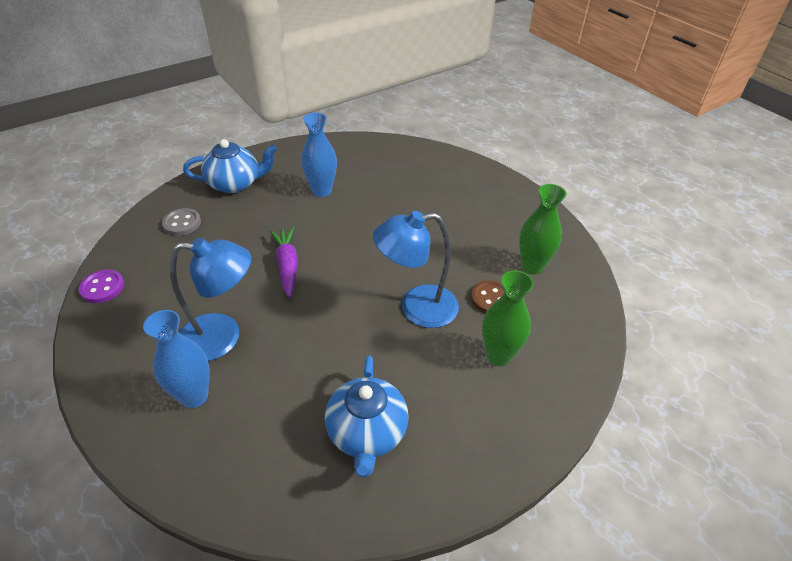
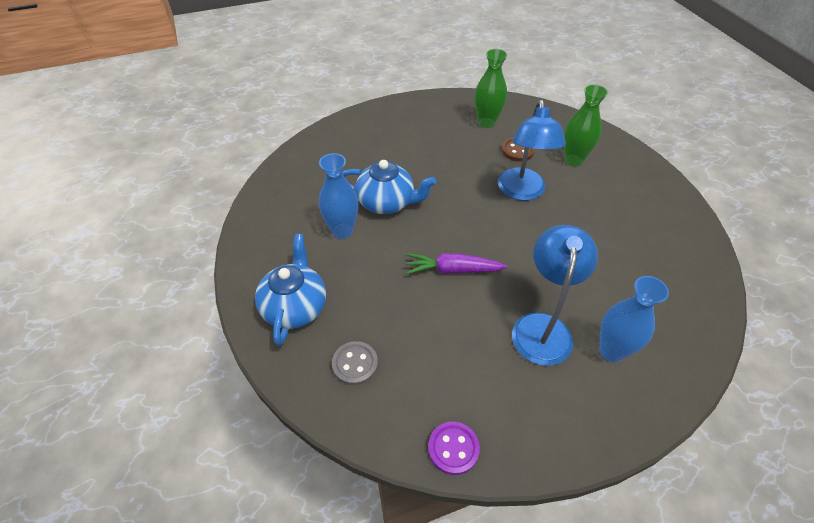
camera: 75 degrees left, 5 degrees up
(367, 433) = (642, 240): blue teapot -> blue teapot (387, 202)

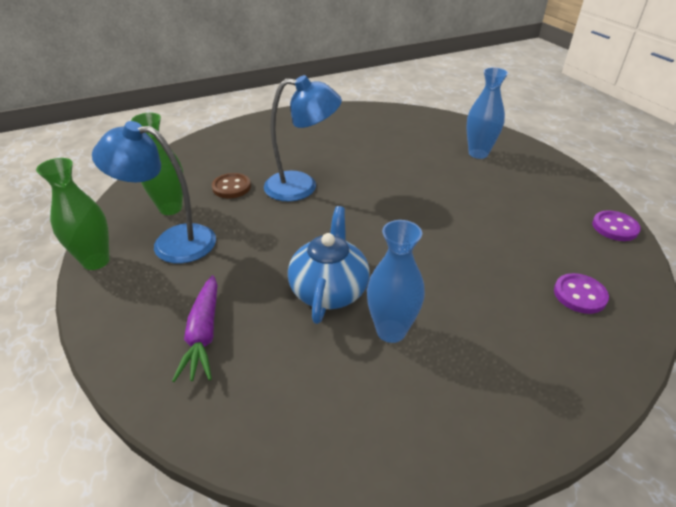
camera: 95 degrees left, 10 degrees down
(295, 307) = (537, 362): blue teapot -> none
(355, 364) = (579, 295): grey button -> purple button
(453, 270) = (426, 231): purple carrot -> purple carrot (203, 334)
(542, 327) = (471, 181): blue lamp -> blue lamp (172, 242)
(573, 160) = (251, 155): green vase -> green vase (96, 261)

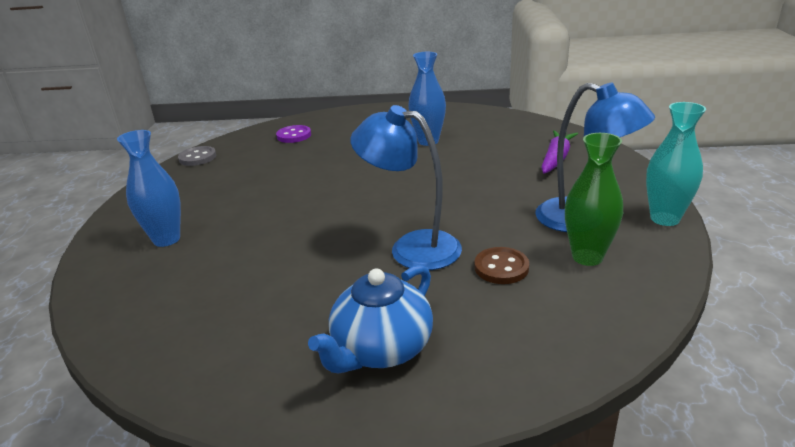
camera: 150 degrees left, 10 degrees down
(96, 261) = (665, 218): green vase -> turquoise vase
(329, 290) = (452, 163): blue teapot -> blue teapot (381, 349)
(614, 227) = (197, 157): purple button -> grey button

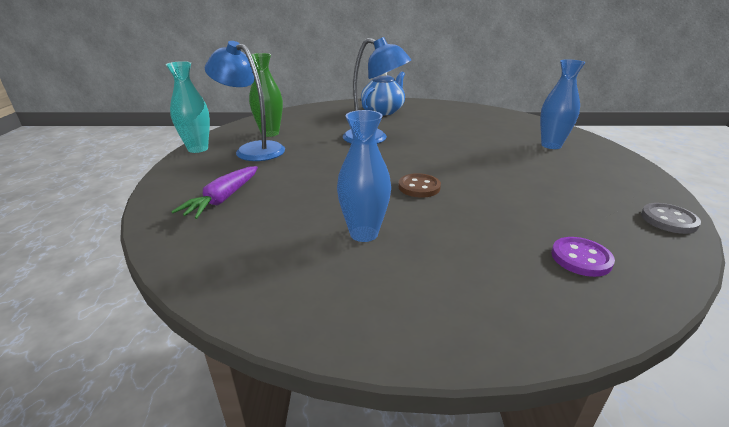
camera: 175 degrees right, 0 degrees up
(501, 267) = (321, 130): brown button -> brown button (419, 187)

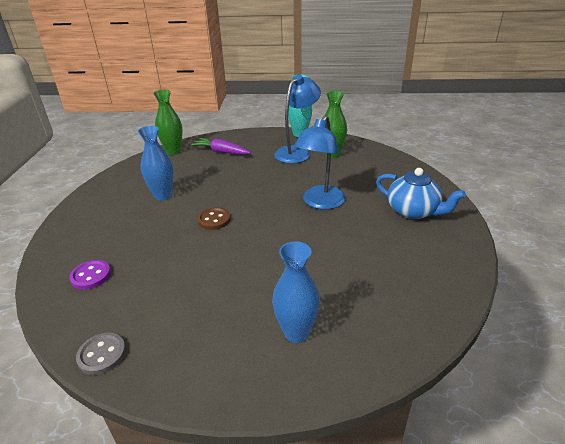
camera: 95 degrees right, 5 degrees up
(190, 249) = (173, 151): none -> green vase

